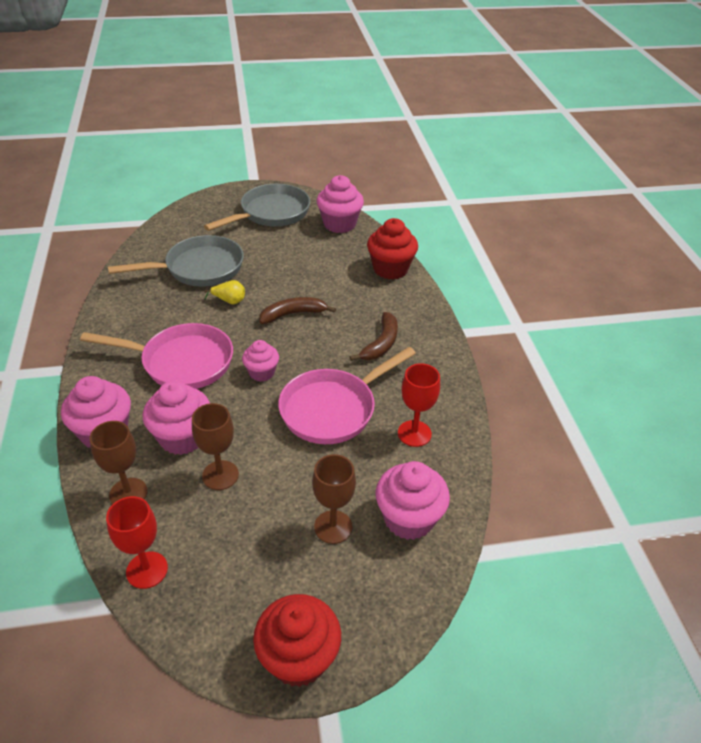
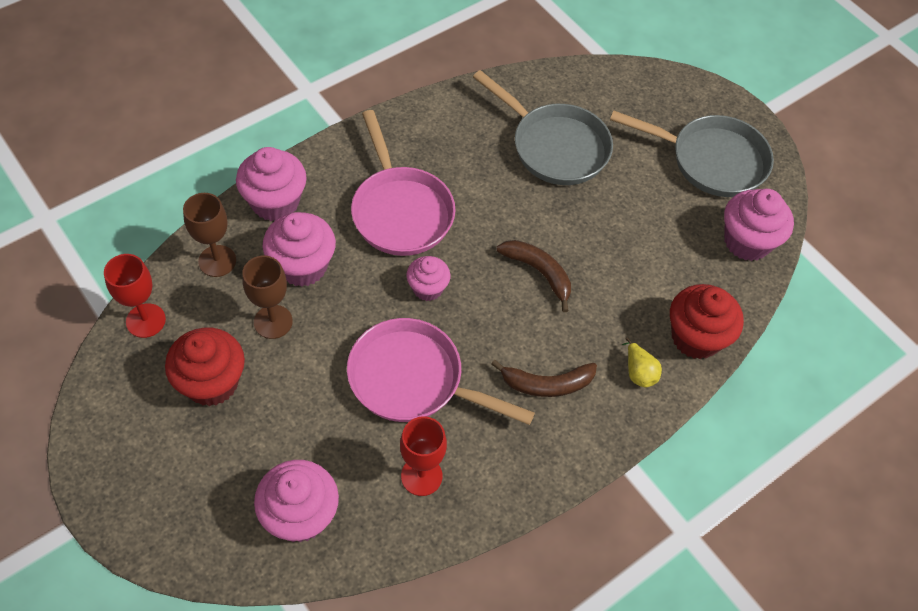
camera: 60 degrees right, 15 degrees up
(229, 301) = (520, 202): yellow pear -> yellow pear (638, 372)
(298, 658) = (108, 482): red cupcake -> red cupcake (212, 382)
(333, 527) = (258, 448): brown goblet -> none

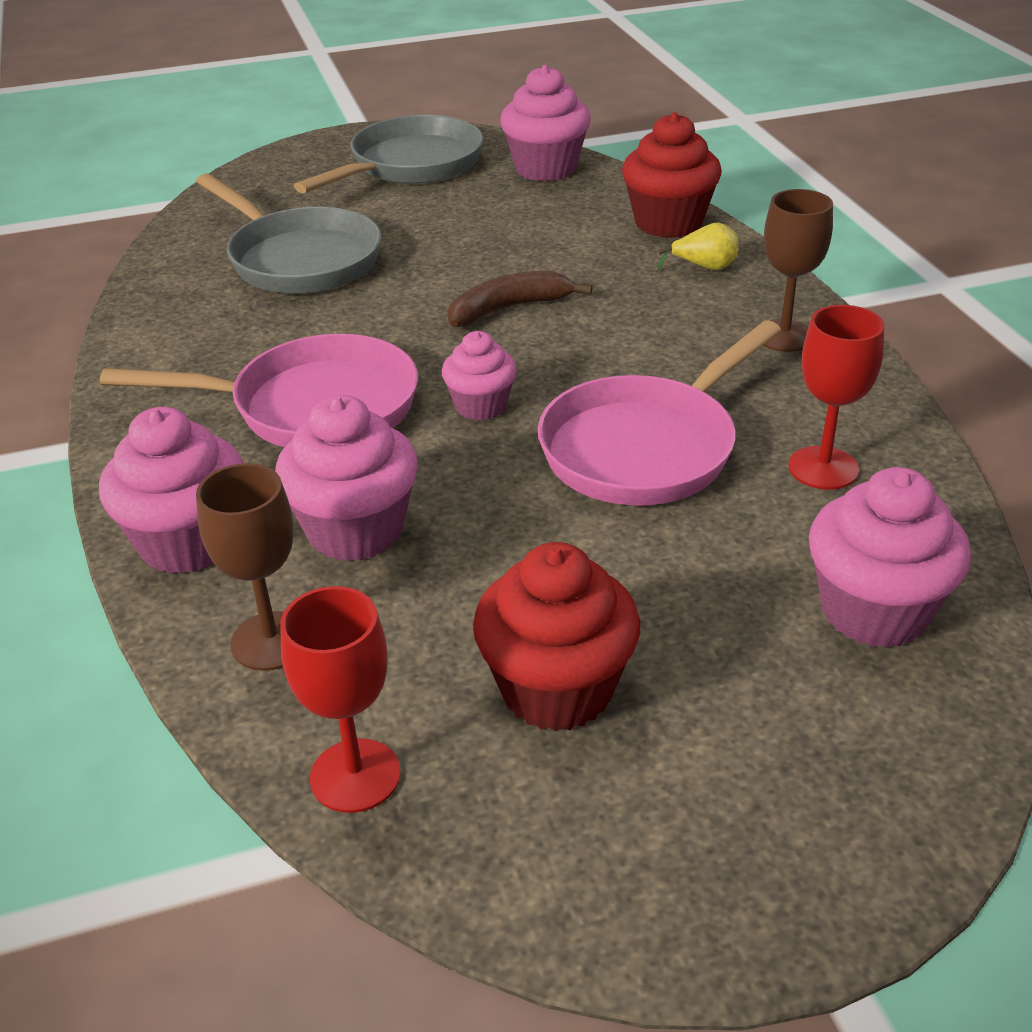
camera: 65 degrees left, 20 degrees down
(273, 322) = (456, 585): brown goblet -> brown goblet (784, 336)
(547, 384) = (698, 335): brown banana -> none
(555, 146) = (300, 259): grey pan -> grey pan turned 75 degrees clockwise

